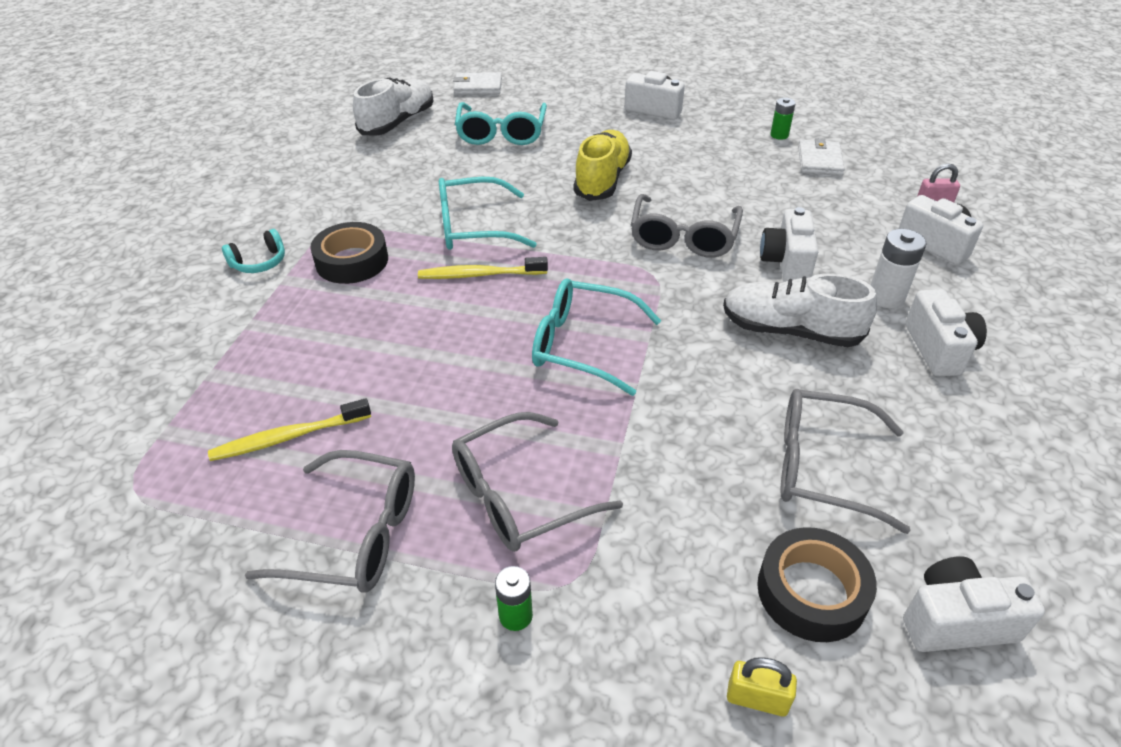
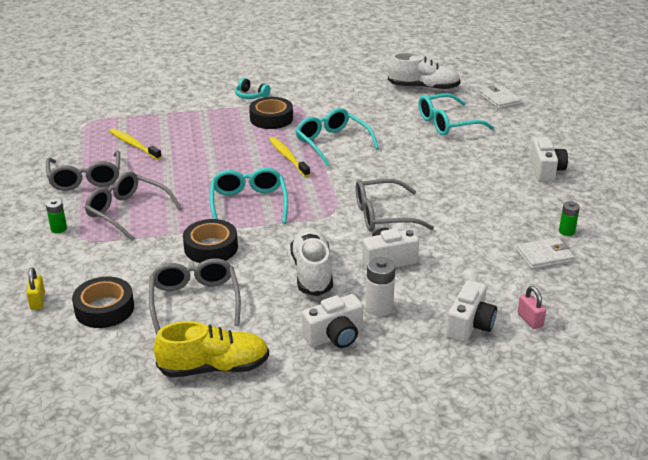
camera: 65 degrees right, 10 degrees down
(602, 180) = (425, 172): yellow shoe -> yellow shoe (214, 368)
(683, 415) = (211, 247): none -> black tape
(956, 621) = (104, 358): white camera -> none

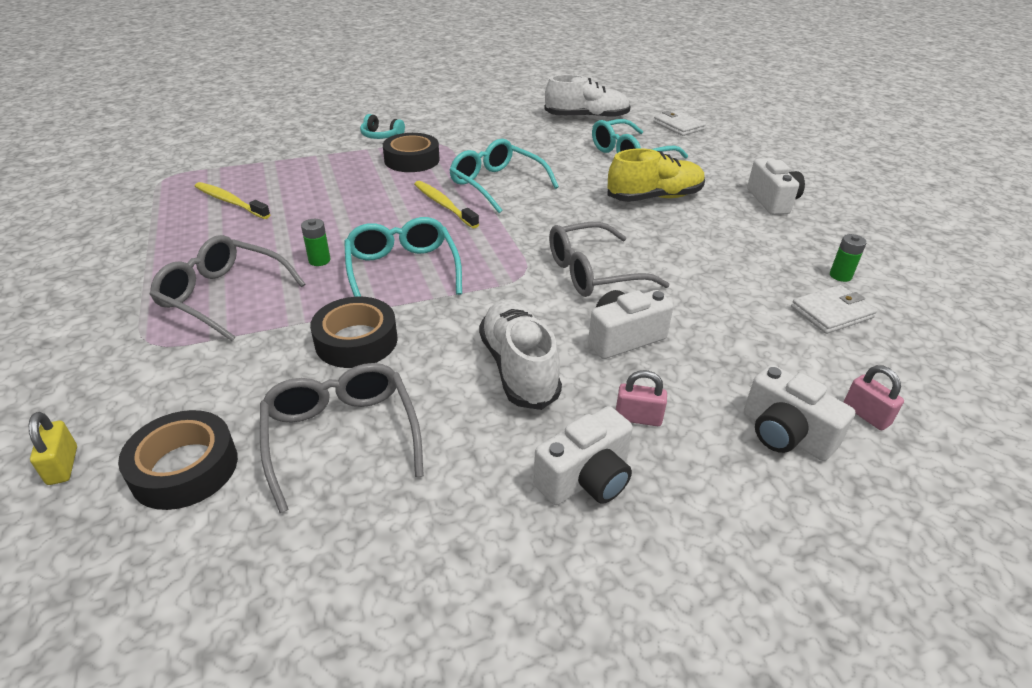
camera: 10 degrees left, 5 degrees up
(58, 229) = (112, 330): green battery -> green battery (319, 260)
(85, 178) = (159, 251): grey glasses -> none
(214, 368) = (392, 571): yellow shoe -> yellow shoe (654, 197)
(379, 308) = (638, 418): white battery -> pink padlock
(470, 325) = (785, 434): white camera -> white camera turned 120 degrees clockwise

